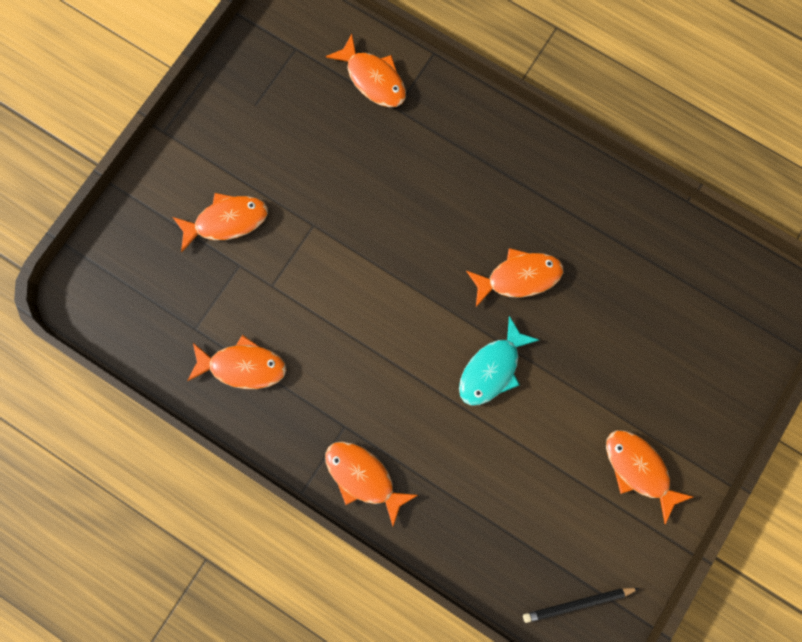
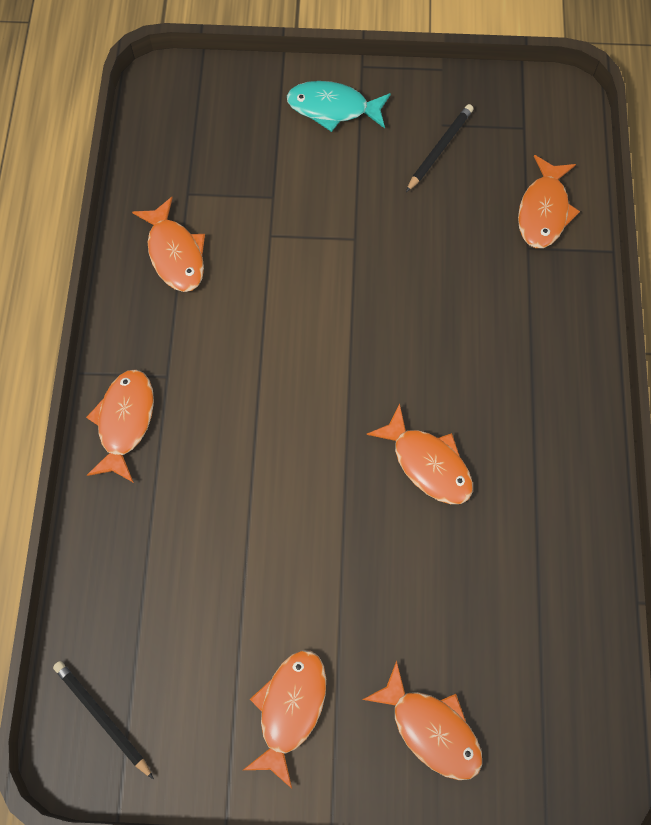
camera: 60 degrees right, 10 degrees down
(227, 221) = (309, 163): orange fish -> orange fish (431, 728)
(275, 119) = (439, 149): none -> black pencil
(492, 369) = (311, 489): turquoise fish -> turquoise fish (333, 108)

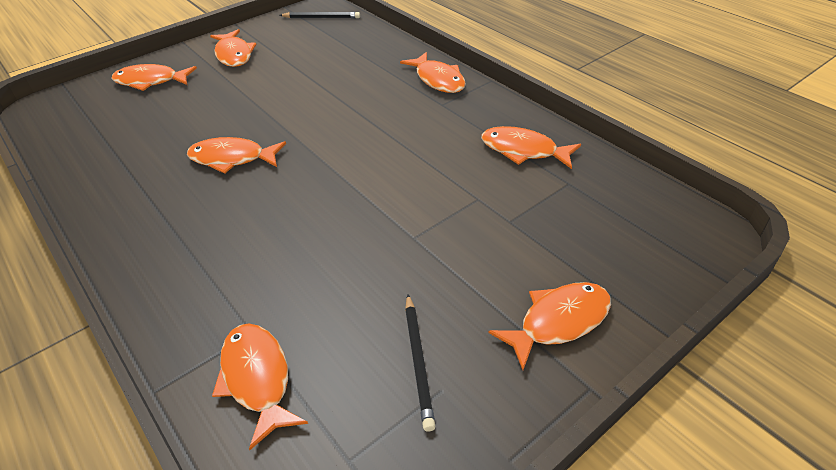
camera: 140 degrees right, 25 degrees down
(333, 108) = (558, 322): turquoise fish -> orange fish

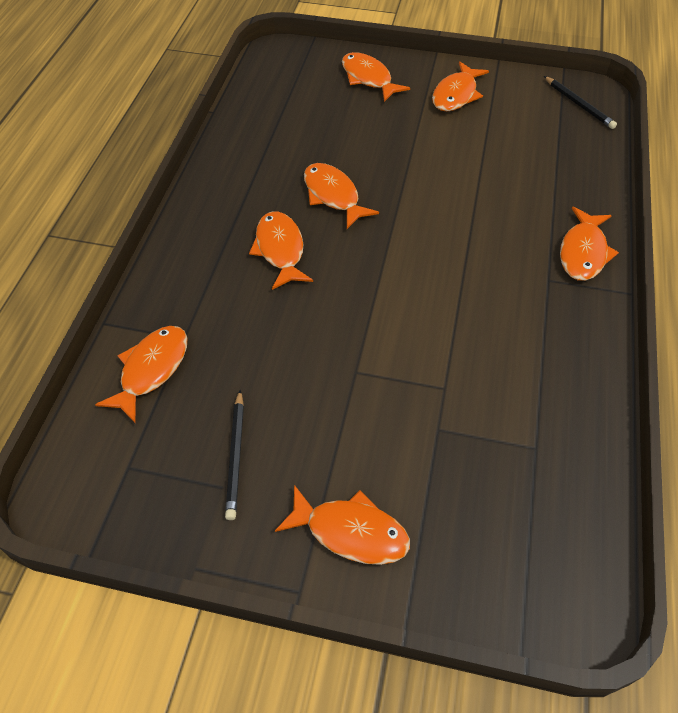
camera: 50 degrees right, 10 degrees up
(418, 361) = (236, 456): black pencil -> black pencil turned 45 degrees counterclockwise
(523, 150) = (547, 384): orange fish -> orange fish (280, 250)

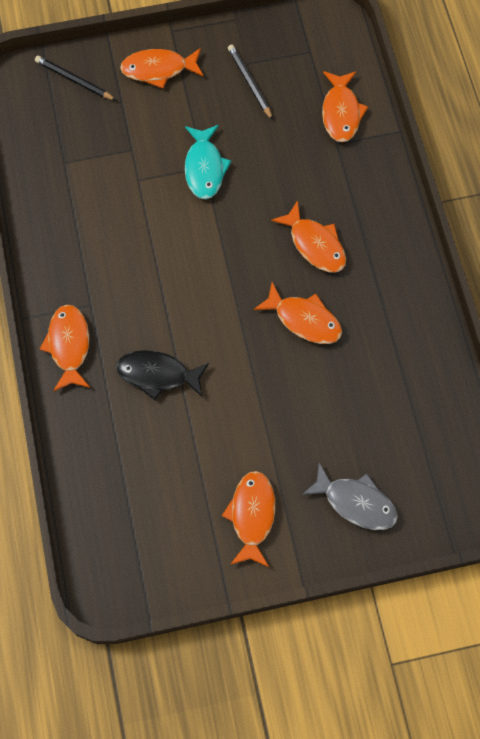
camera: 155 degrees right, 15 degrees up
(355, 370) = (204, 168): none -> turquoise fish
(368, 78) = (355, 502): orange fish -> grey fish
(498, 202) = (158, 374): none -> black fish
(578, 104) = (118, 557): black pencil -> black pencil (74, 80)

